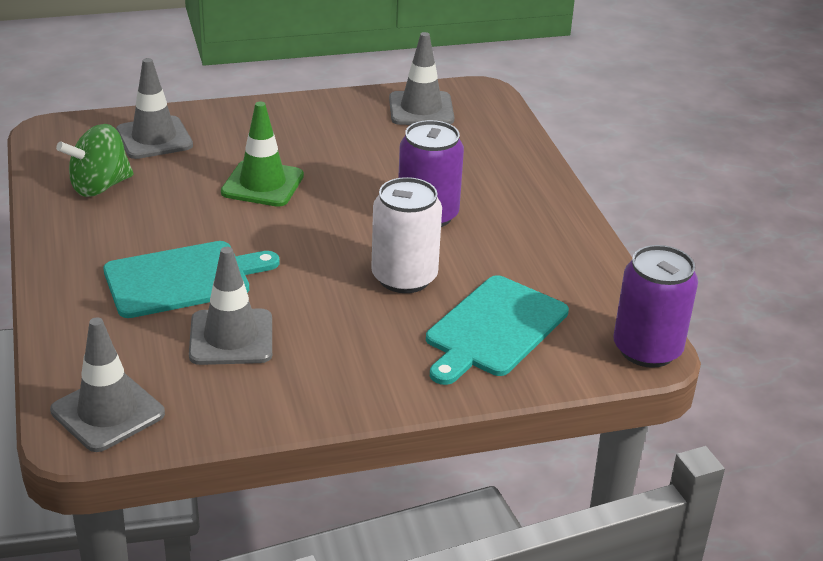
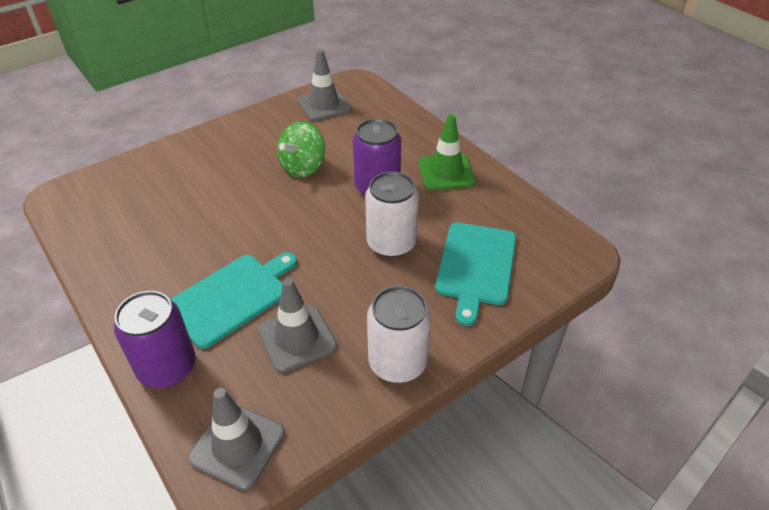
camera: 20 degrees left, 10 degrees up
(100, 186) = (122, 234): green spinning top -> green spinning top (303, 167)
(154, 138) = (144, 180): grey traffic cone -> none
(262, 184) = (247, 196): green traffic cone -> green traffic cone (446, 172)
(330, 393) = (397, 362): none -> white can
(647, 349) = (580, 249): purple can -> purple can (167, 367)

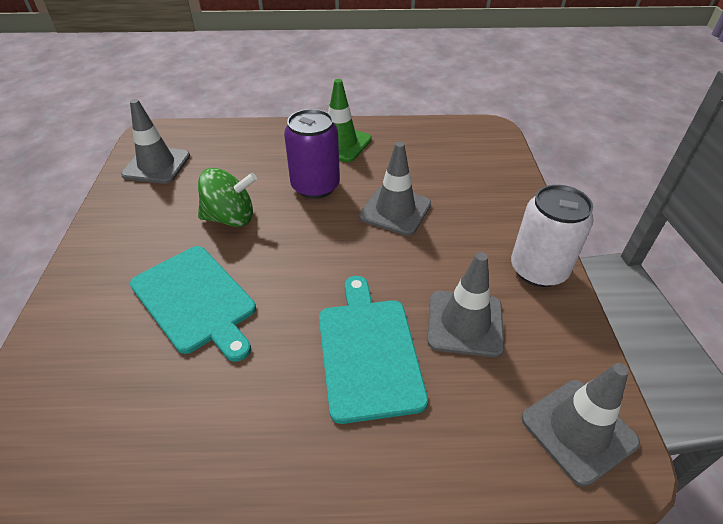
camera: 55 degrees left, 0 degrees up
(167, 367) = (432, 456): purple can -> none
(303, 167) = (230, 218): green spinning top -> green spinning top turned 75 degrees counterclockwise
(391, 243) = (395, 210): white can -> grey traffic cone
(475, 266) = (463, 180): turquoise cutting board -> turquoise cutting board (195, 300)

